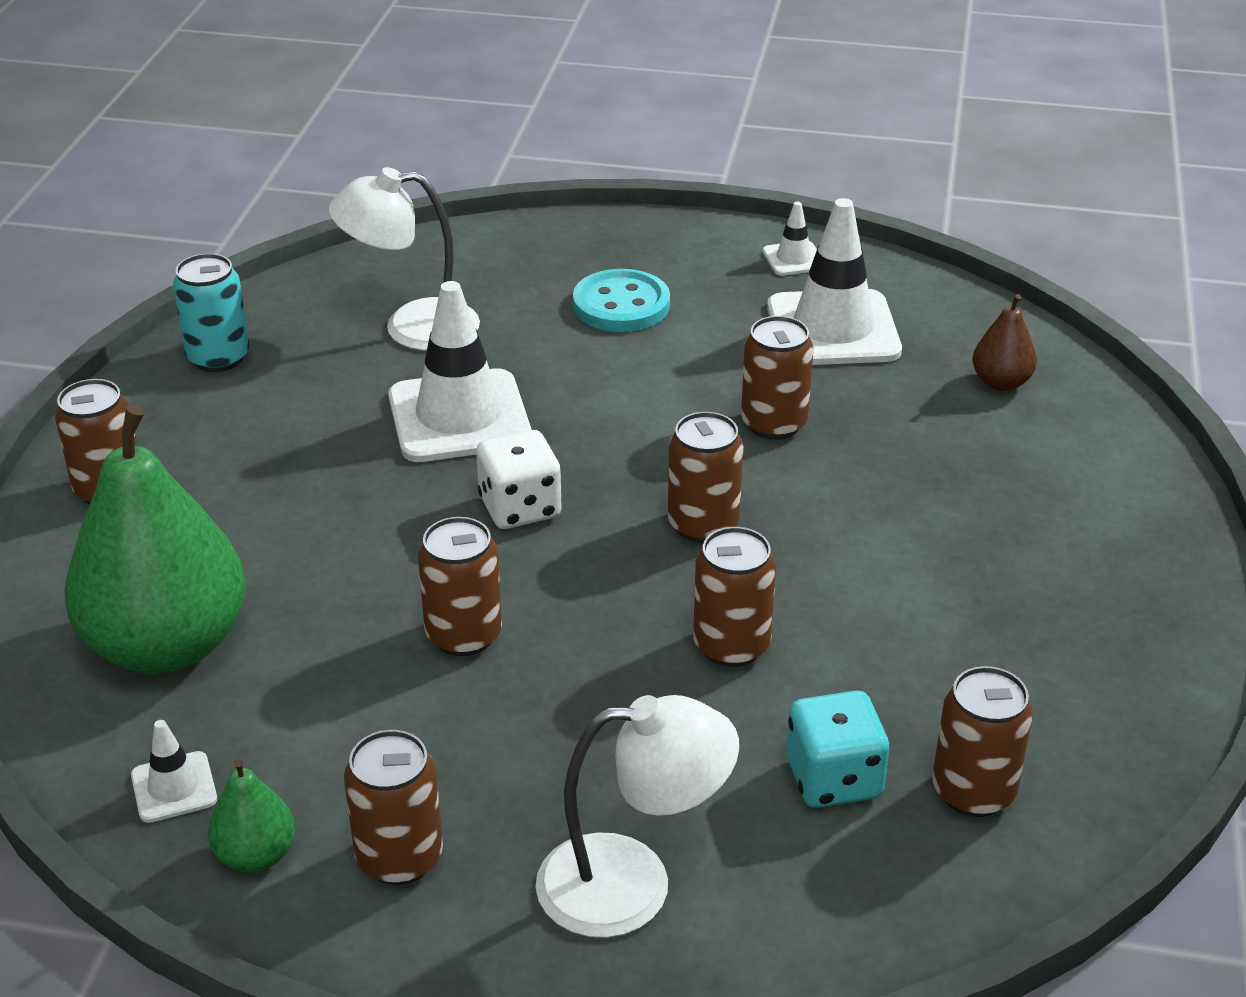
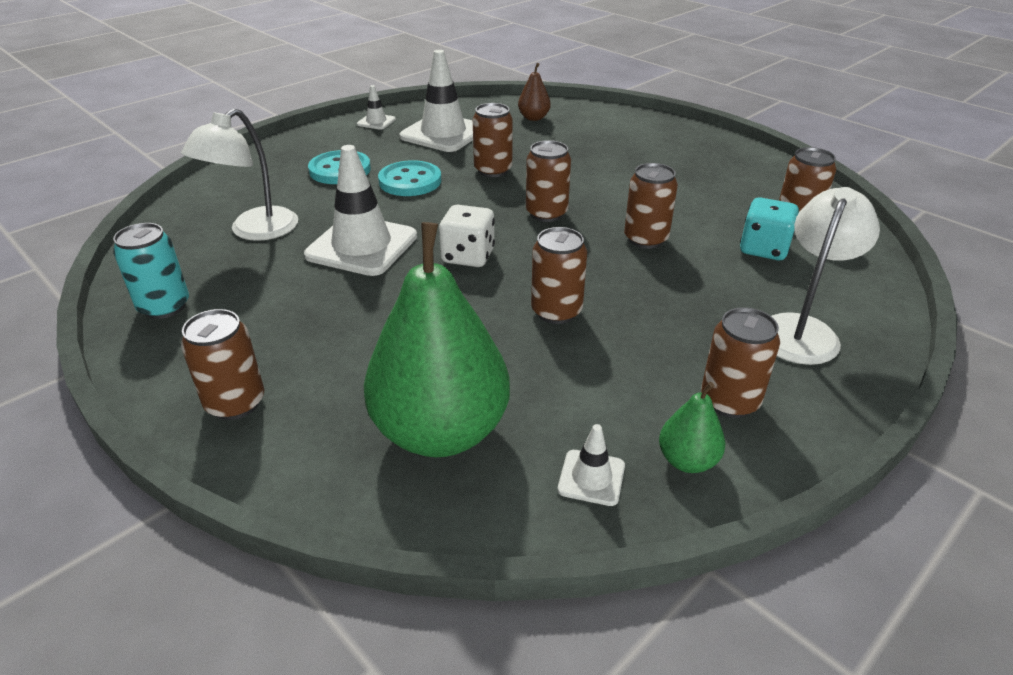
camera: 55 degrees left, 0 degrees up
(657, 372) = (410, 181): none -> turquoise button

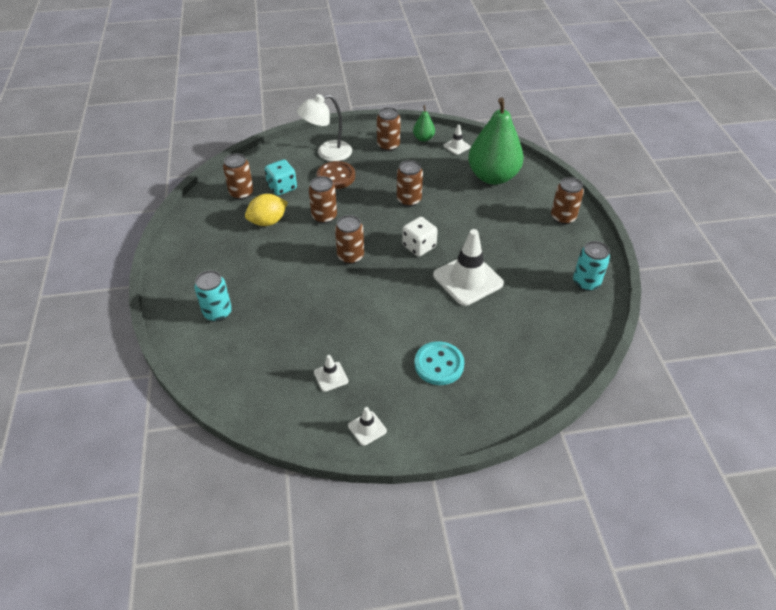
camera: 145 degrees left, 10 degrees up
(254, 231) = (523, 322): white lamp -> none
(410, 181) = (401, 326): turquoise button -> none
(443, 133) = (331, 377): white traffic cone -> white traffic cone, size x0.47
(493, 170) = (340, 310): brown can -> none
(534, 118) = (244, 362): brown pear -> none
(611, 132) = (217, 312): none -> turquoise can
(703, 207) = (268, 221): none -> yellow lemon
(720, 297) = (336, 176): none -> brown button

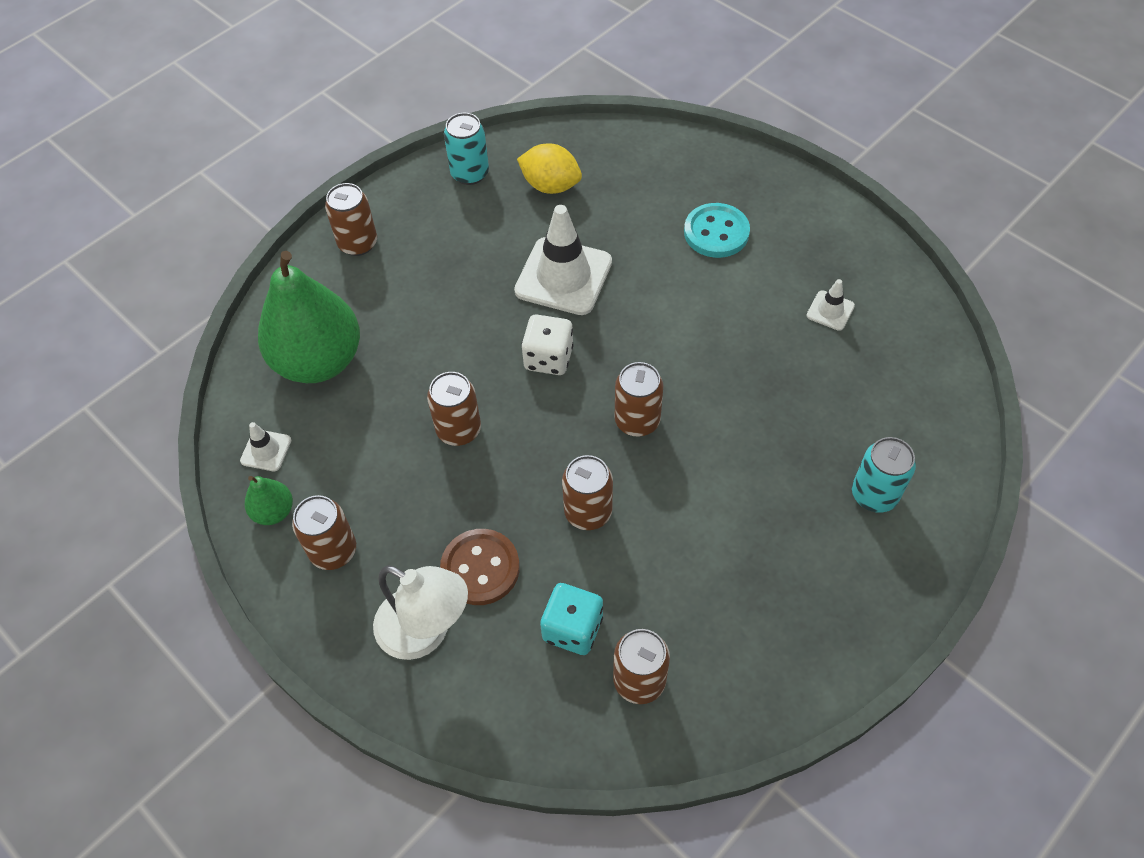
camera: 125 degrees left, 10 degrees up
(268, 221) = (666, 580): yellow lemon -> yellow lemon (550, 186)
(367, 428) = (851, 242): white traffic cone -> none

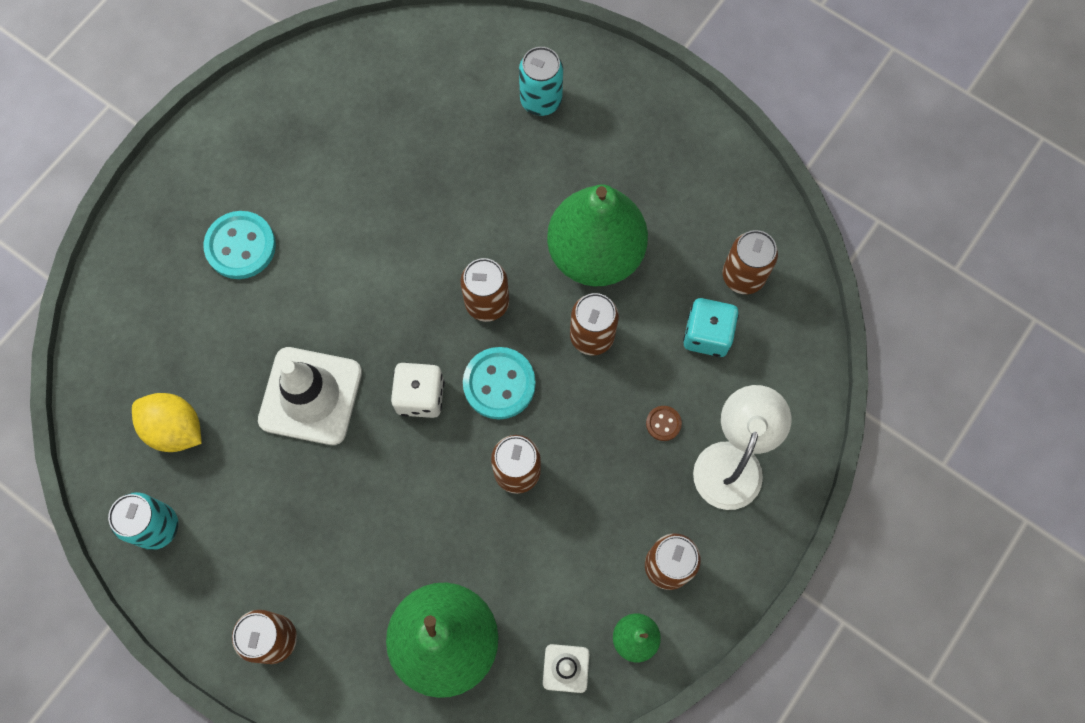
camera: 100 degrees left, 15 degrees up
(480, 568) = (663, 423): brown button -> brown button, size x0.48
(549, 423) = (499, 384): none -> turquoise button
(550, 186) = (175, 429): yellow lemon -> yellow lemon turned 75 degrees counterclockwise
(682, 527) = (595, 253): none -> green pear
(830, 311) = (339, 136): white traffic cone -> none

